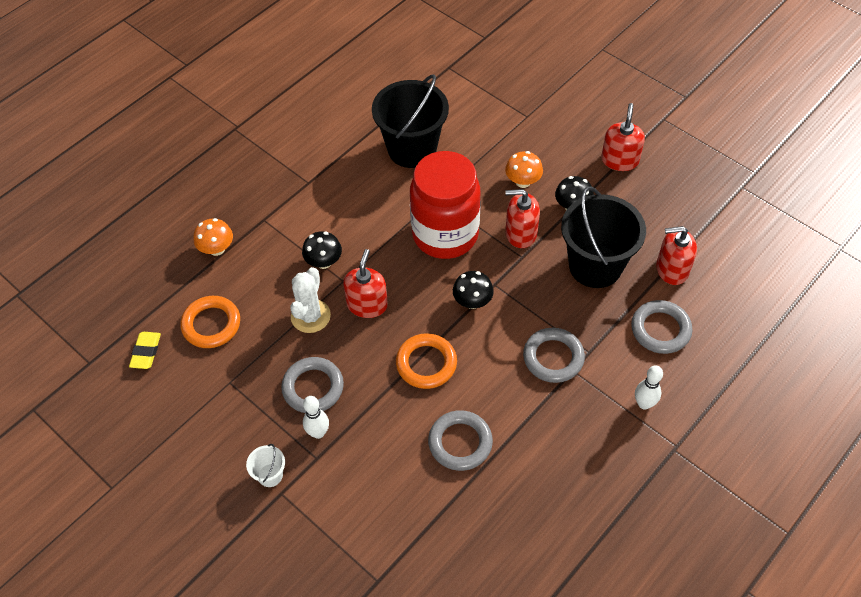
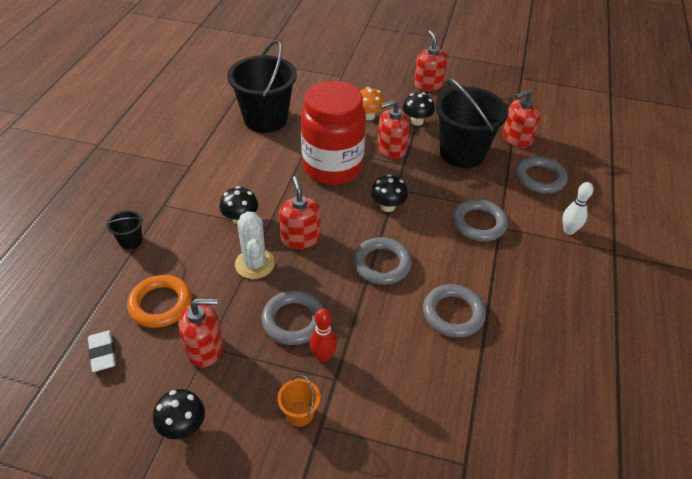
camera: 30 degrees left, 10 degrees down
(146, 352) = (103, 353): yellow eraser -> white eraser
(176, 444) = (183, 426): none -> black mushroom
(217, 249) = (130, 241): orange mushroom -> black bucket
(226, 382) = (204, 348): none -> red soap dispenser
(270, 475) = (299, 413): white bucket -> orange bucket
(318, 432) = (323, 356): white bowling pin -> red bowling pin
(426, 363) = (382, 264): orange ring -> grey ring

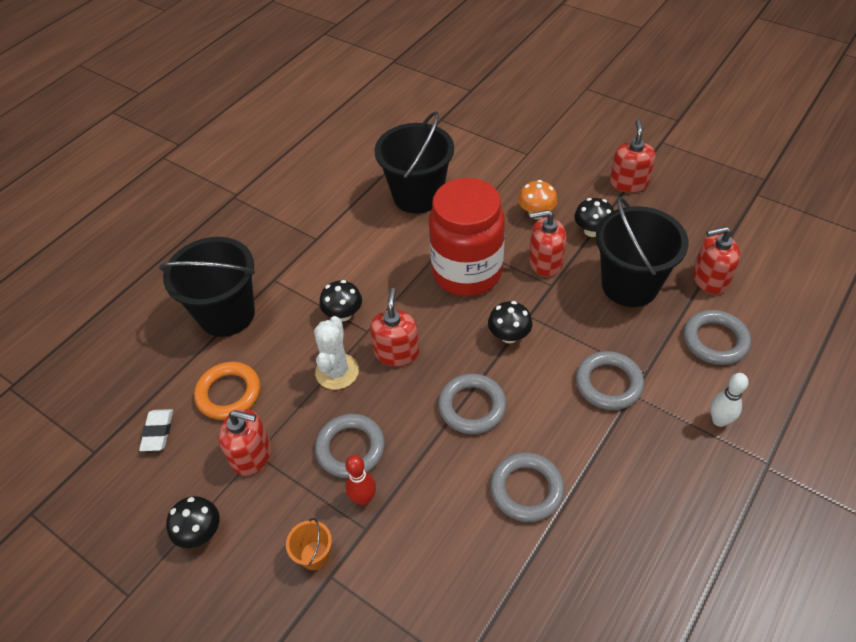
camera: 25 degrees right, 5 degrees up
(130, 241) = (227, 314): black bucket -> black bucket, size x2.38

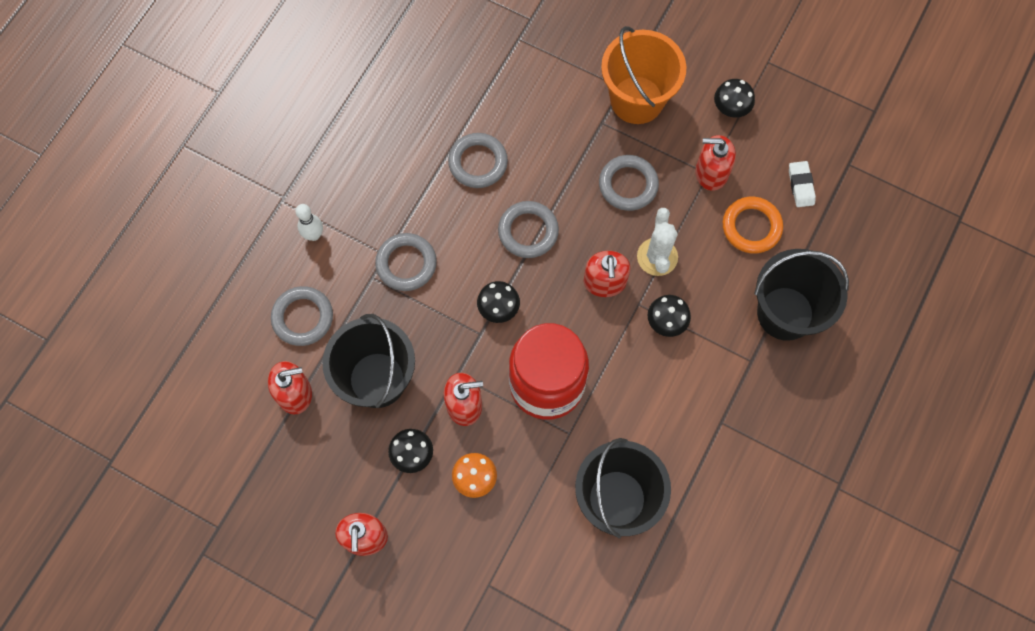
camera: 170 degrees right, 20 degrees up
(314, 555) = (637, 100): orange bucket -> orange bucket, size x2.38
(363, 498) = (608, 145): red bowling pin -> none

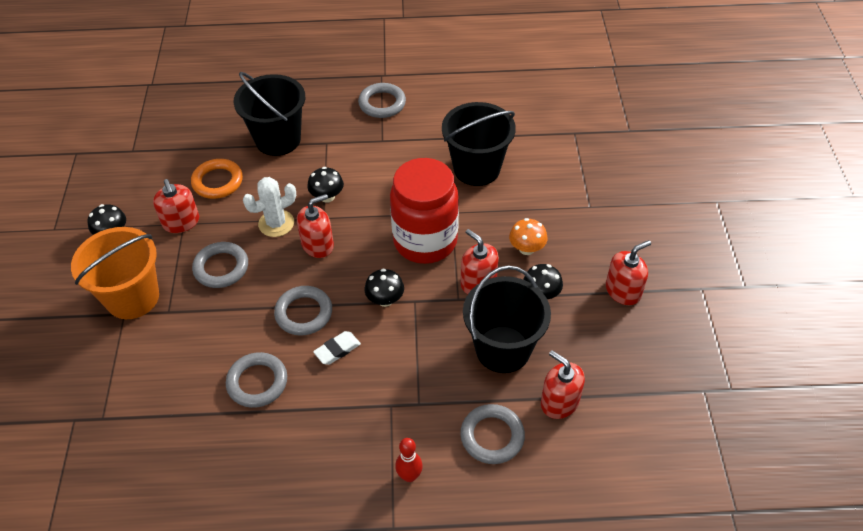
camera: 120 degrees left, 20 degrees down
(314, 235) = (409, 476): white bowling pin -> red bowling pin
(406, 264) = (389, 384): grey ring -> grey ring (382, 103)
(801, 186) = (165, 168): white eraser -> white eraser (337, 350)

